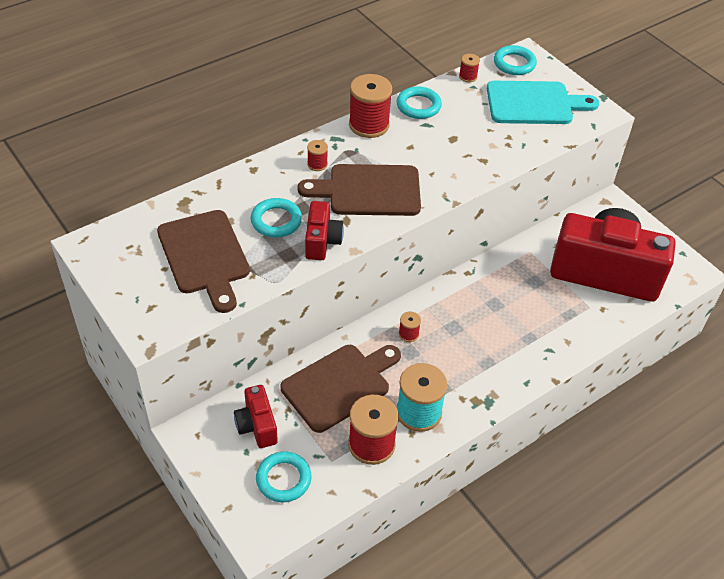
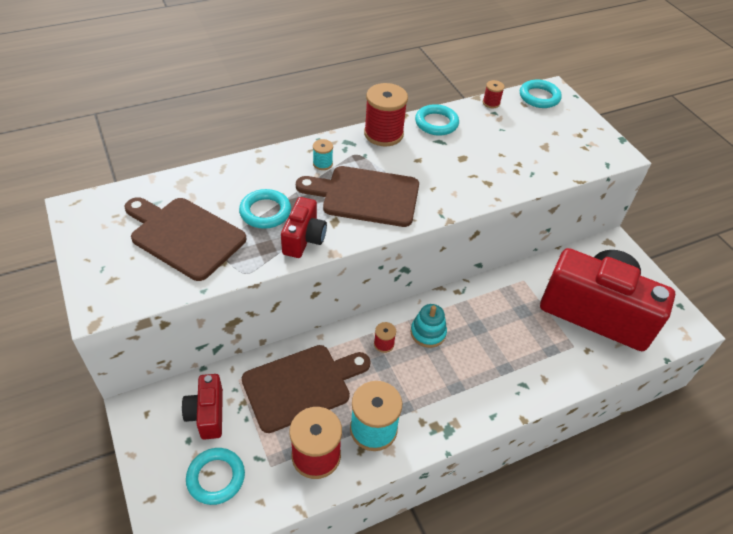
camera: 10 degrees right, 0 degrees up
(205, 256) = (184, 236): brown cutting board -> brown cutting board turned 135 degrees clockwise
(317, 164) = (322, 164): red spool -> turquoise spool
(448, 317) = (428, 333): none -> turquoise stacking toy
(534, 103) = (551, 136): turquoise cutting board -> none

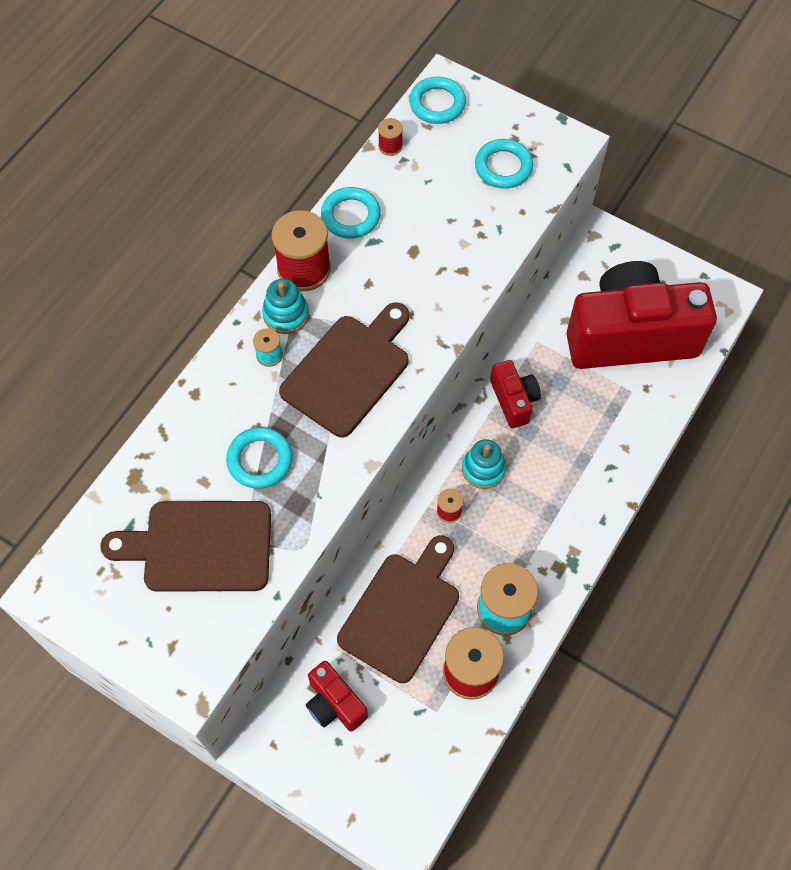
camera: 30 degrees left, 15 degrees up
(216, 477) = (395, 757): turquoise ring -> turquoise ring (503, 167)
(304, 239) = (328, 467): red camera -> red camera (514, 400)
(352, 149) = (286, 314): none -> turquoise stacking toy
(365, 196) = (349, 370): brown cutting board -> brown cutting board turned 150 degrees clockwise

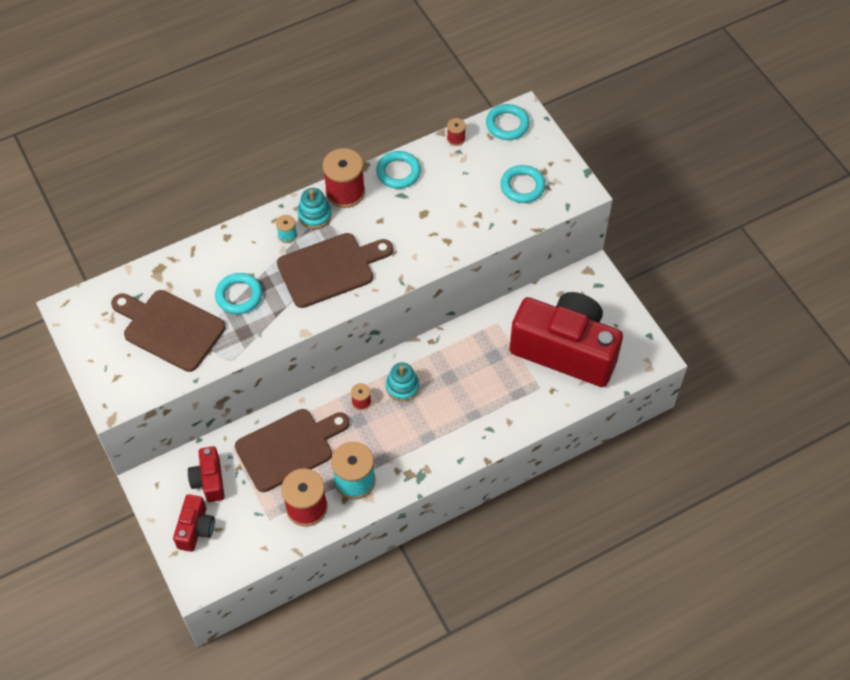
camera: 30 degrees right, 5 degrees down
(514, 400) = (454, 353): red camera -> red camera (196, 529)

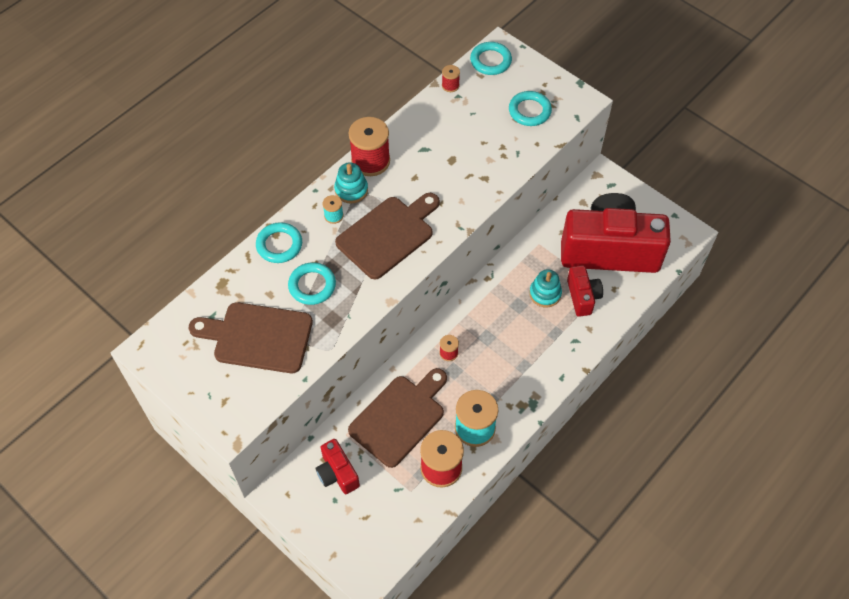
camera: 20 degrees left, 0 degrees up
(196, 529) = (344, 524): red camera -> red camera (582, 297)
(398, 172) = (412, 129): turquoise ring -> turquoise ring (279, 245)
(402, 387) = (480, 327): turquoise stacking toy -> turquoise stacking toy (545, 294)

